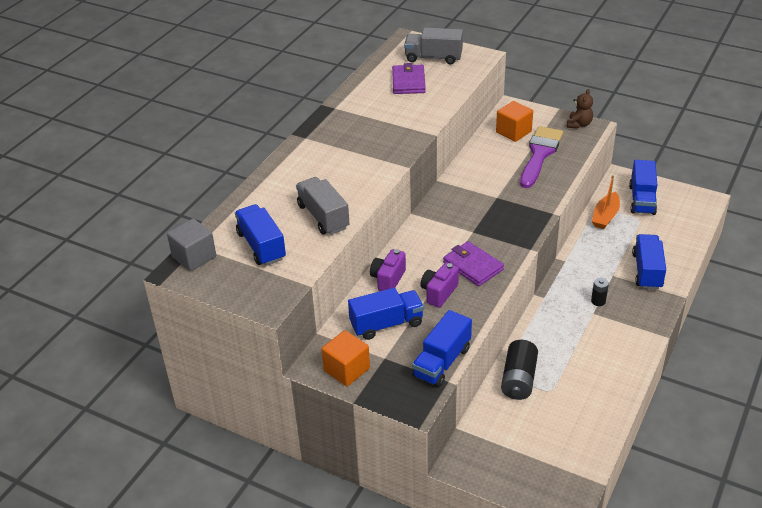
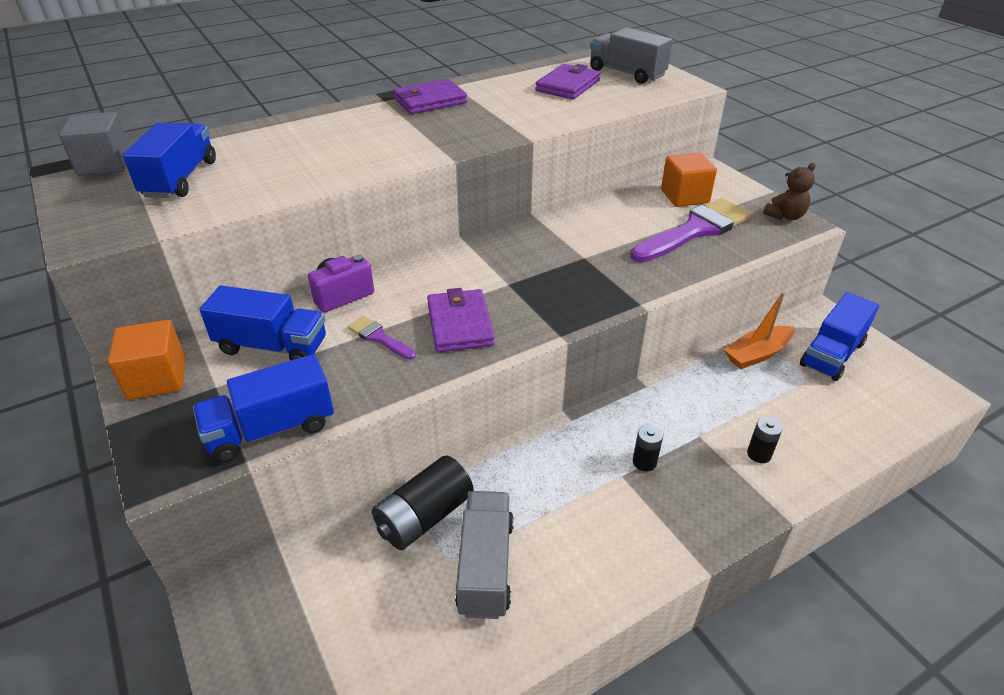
camera: 30 degrees right, 0 degrees up
(323, 217) = (286, 175): grey truck -> grey truck (485, 566)
(336, 127) = (430, 101): none -> purple wallet
(439, 293) = (379, 337): purple camera -> purple brush
(647, 271) = (759, 454): blue truck -> black battery

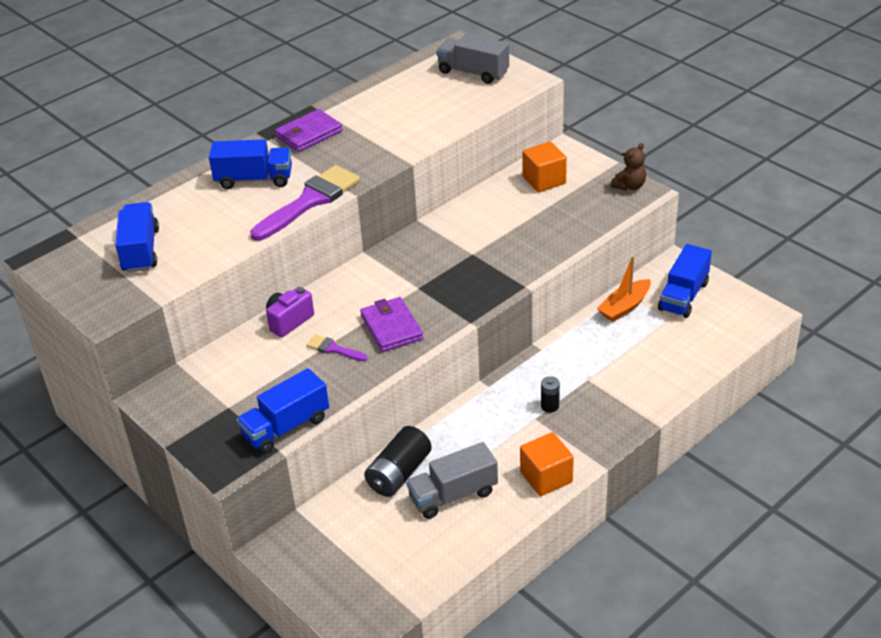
camera: 10 degrees left, 0 degrees up
(105, 164) = (67, 247): grey cube -> none
(157, 378) = (181, 410): orange cube -> orange cube (546, 477)
(272, 346) = (254, 370): blue truck -> blue truck (254, 179)
(485, 566) = (453, 495): grey truck -> grey truck turned 105 degrees counterclockwise
(568, 86) = (424, 96): purple wallet -> none
(695, 230) = (557, 213): purple brush -> purple brush (310, 201)
(759, 454) = (633, 384): black battery -> none

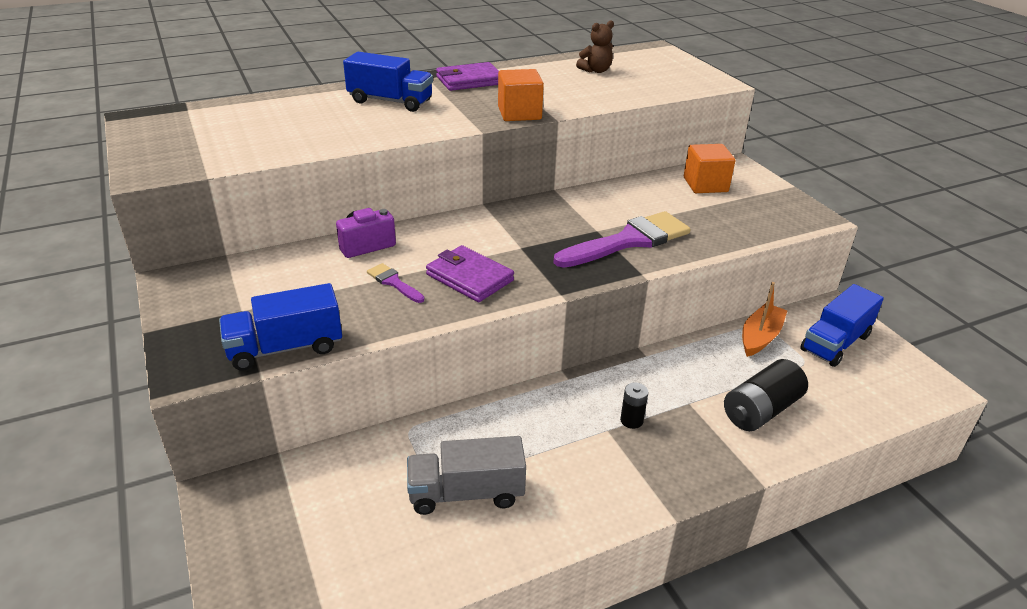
camera: 15 degrees right, 5 degrees down
(141, 250) = (234, 131): blue truck -> none
(310, 201) = (431, 127): purple brush -> purple brush (628, 241)
(391, 327) = (470, 277): purple wallet -> purple wallet turned 45 degrees counterclockwise
(399, 474) = (416, 447): black battery -> black battery (761, 410)
(473, 72) = (661, 68): grey truck -> none
(546, 477) = (592, 506): orange cube -> orange cube (519, 113)
(624, 307) = (760, 337): orange boat -> orange boat turned 150 degrees clockwise
(629, 186) = (800, 209): brown teddy bear -> brown teddy bear (596, 71)

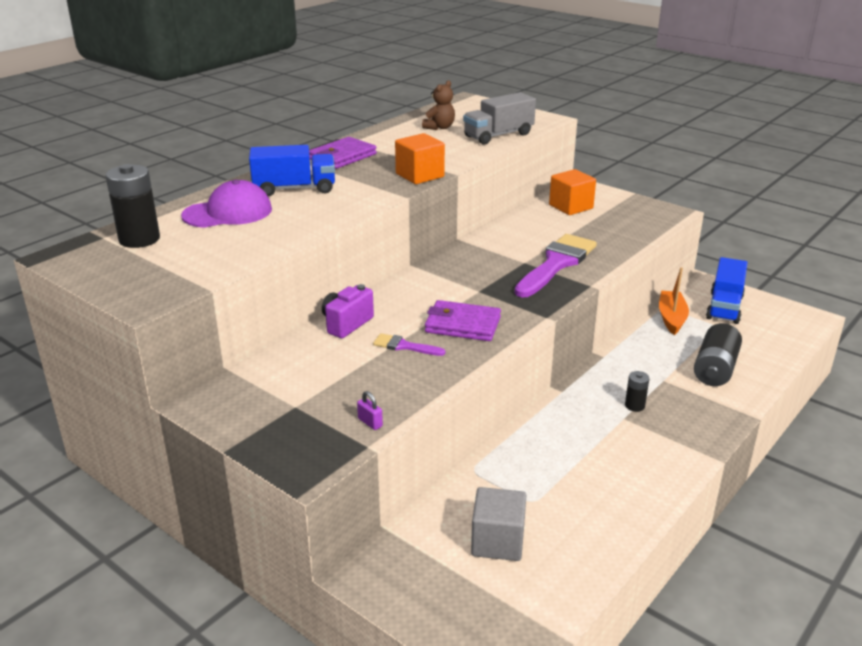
camera: 25 degrees left, 5 degrees down
(211, 118) = (139, 239): none -> black battery
(285, 348) = (370, 422): blue truck -> purple padlock
(308, 110) = (228, 212): none -> purple cap
(363, 512) = (497, 541): none -> grey cube
(466, 493) = (563, 498): grey truck -> grey truck (498, 135)

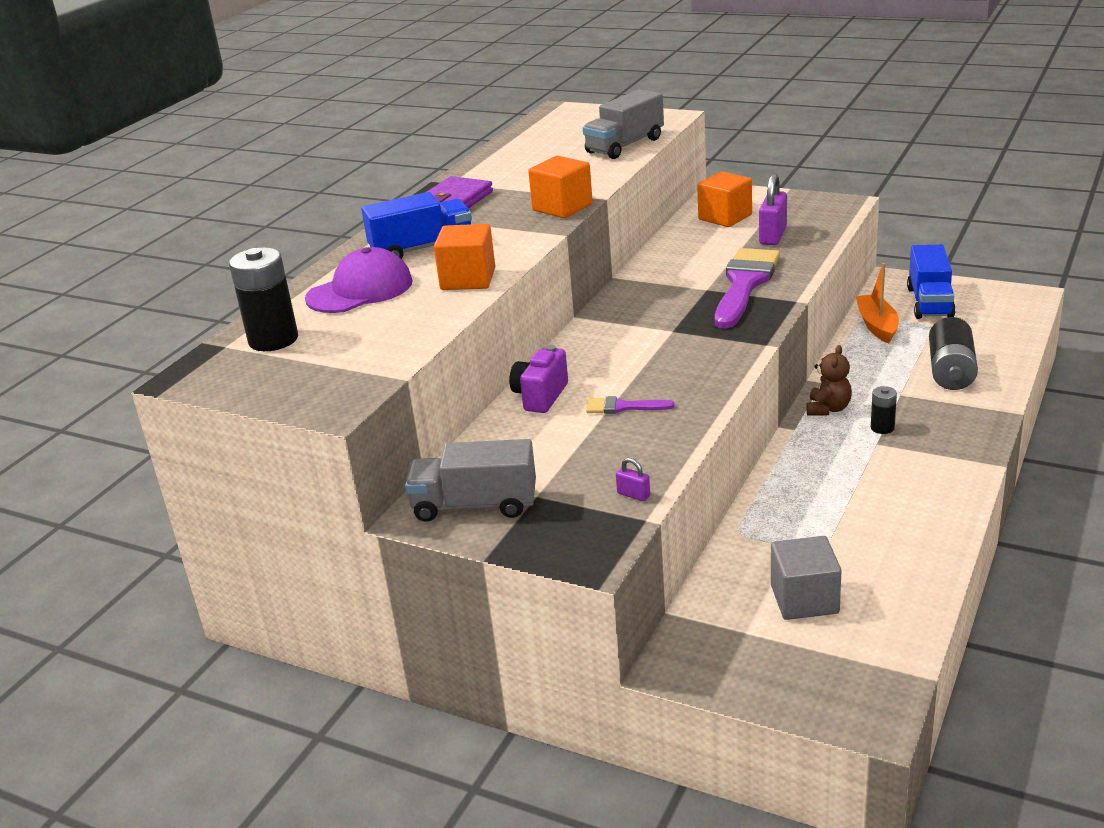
camera: 10 degrees left, 0 degrees up
(244, 403) = (475, 505): none -> grey truck
(311, 219) = (468, 279): none -> orange cube
(439, 127) = (548, 148): brown teddy bear -> brown teddy bear (828, 409)
(463, 325) = (676, 371): purple wallet -> none
(600, 228) = (773, 236): none -> purple padlock

